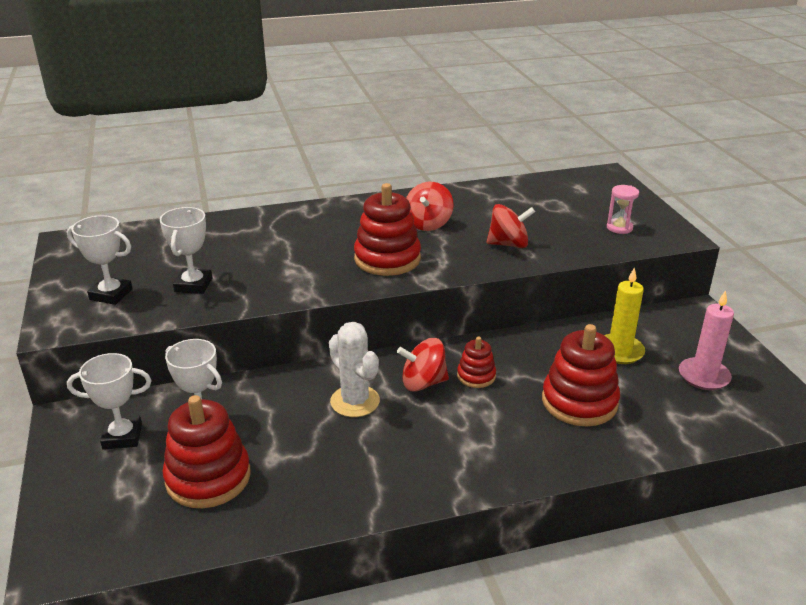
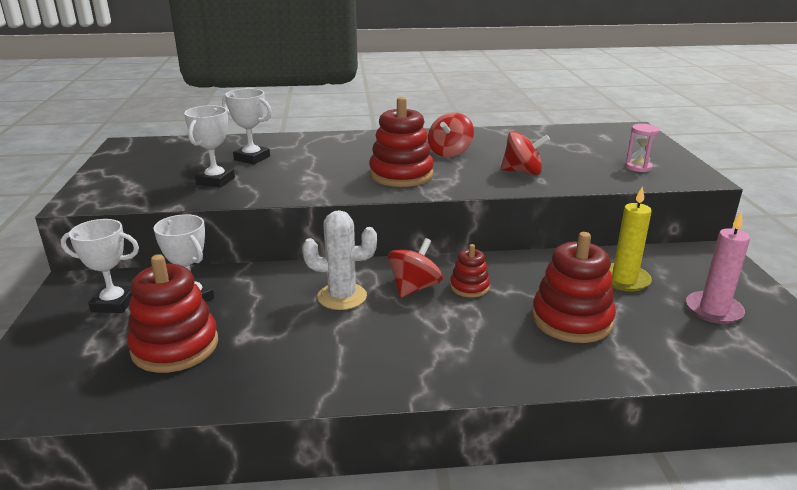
camera: 10 degrees right, 5 degrees down
(111, 294) = (140, 182): white trophy -> white trophy (252, 158)
(355, 401) = (342, 297): white cactus -> white cactus turned 60 degrees counterclockwise
(423, 383) = (414, 288): red spinning top -> red spinning top turned 120 degrees clockwise

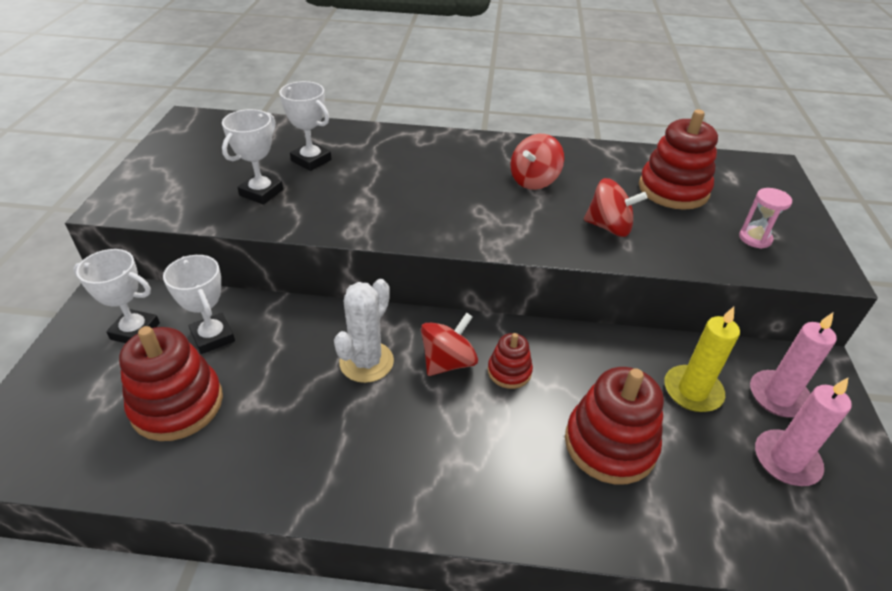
camera: 10 degrees right, 15 degrees up
(342, 297) = (366, 362): white cactus -> white cactus turned 75 degrees counterclockwise
(401, 175) = (466, 211): red stacking toy -> red stacking toy (673, 190)
(692, 274) = (778, 396): none -> pink candle

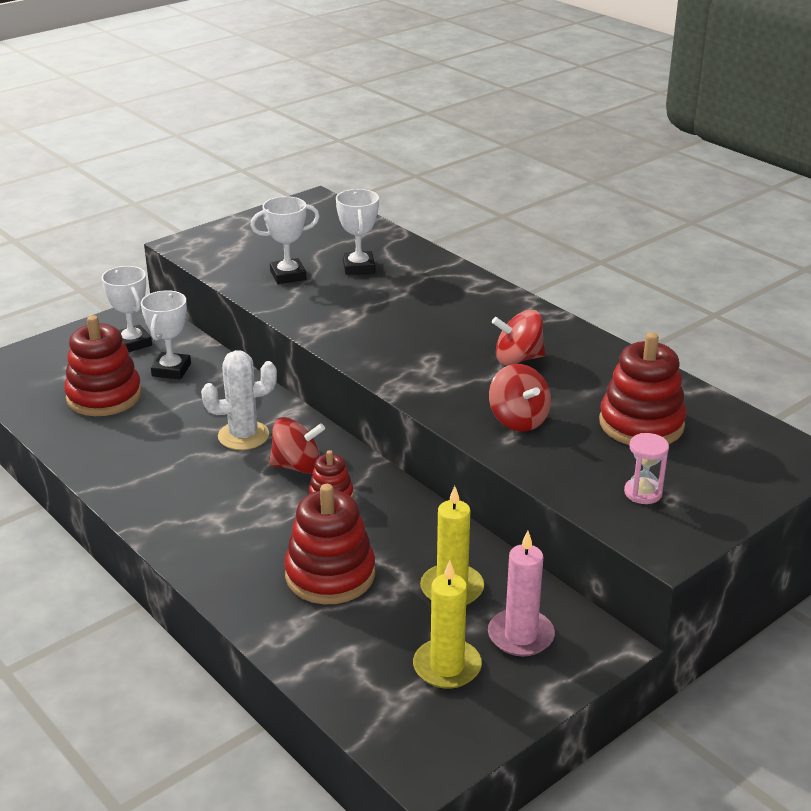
camera: 45 degrees right, 10 degrees down
(786, 460) = (447, 667): pink candle -> yellow candle

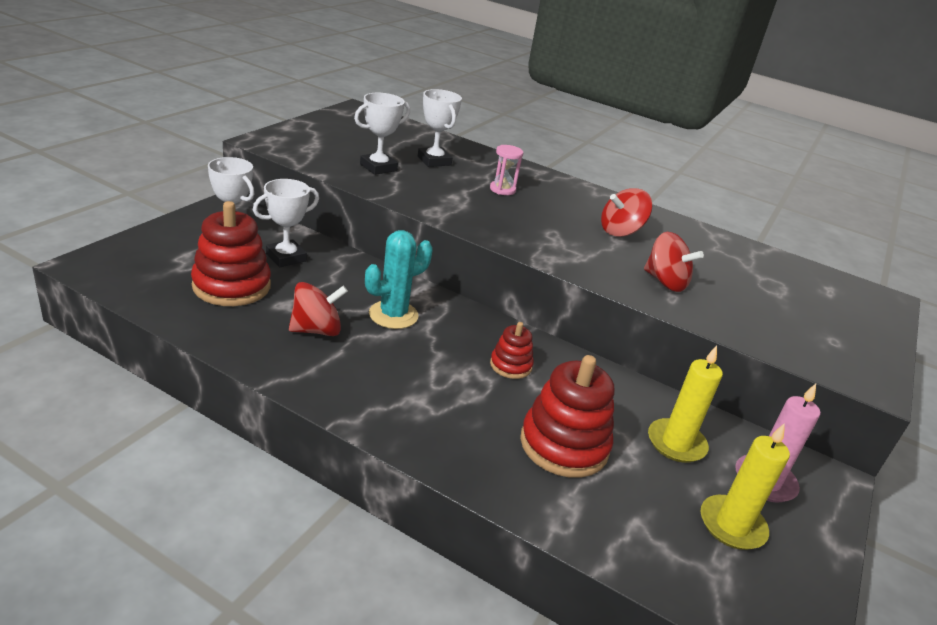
camera: 25 degrees left, 0 degrees up
(171, 370) = (286, 257): white trophy -> white trophy turned 60 degrees clockwise
(243, 436) = (393, 315): white cactus -> turquoise cactus
(297, 466) = (461, 340): red spinning top -> red spinning top (316, 330)
(641, 424) = (755, 279): red stacking toy -> none
(643, 493) = (811, 337): pink hourglass -> pink hourglass (502, 189)

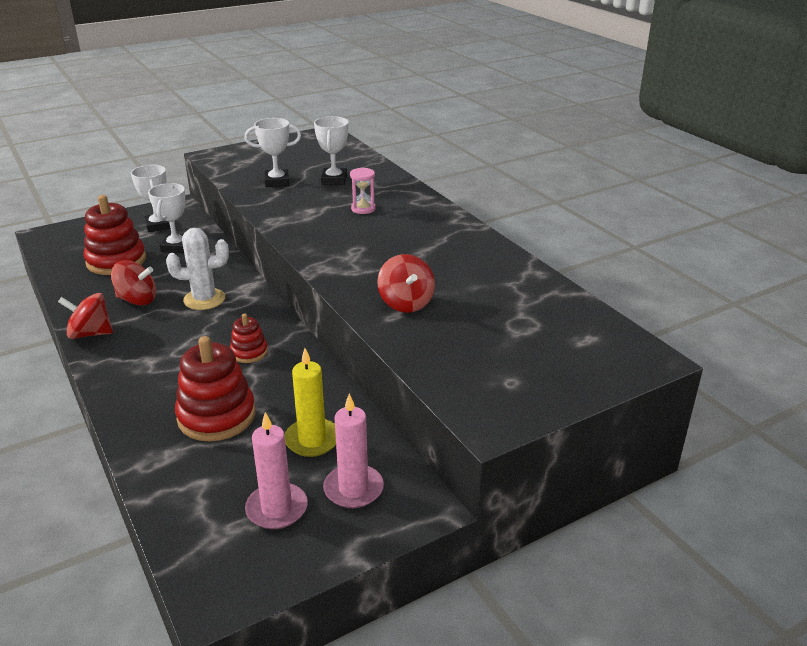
camera: 35 degrees right, 0 degrees up
(286, 257) = (176, 247): white trophy -> white trophy turned 75 degrees counterclockwise
(393, 315) = (204, 299): turquoise cactus -> white cactus
(620, 231) = (428, 256): red spinning top -> red spinning top (90, 334)
(732, 525) = (277, 509): yellow candle -> pink candle

